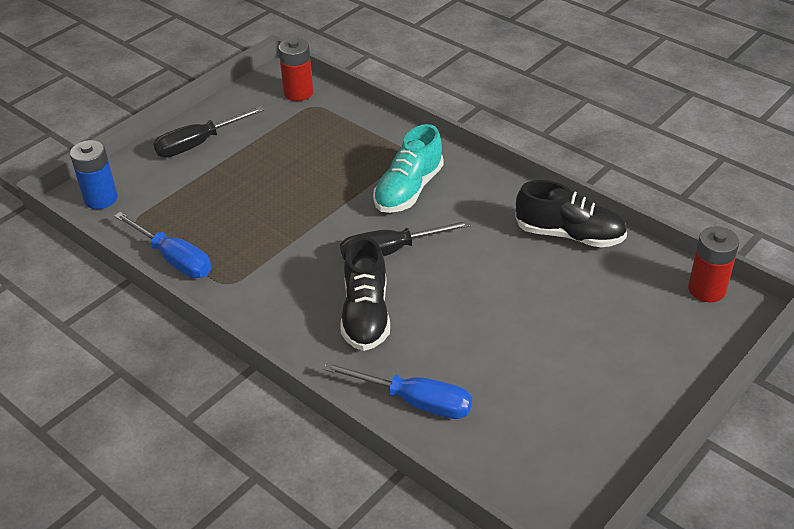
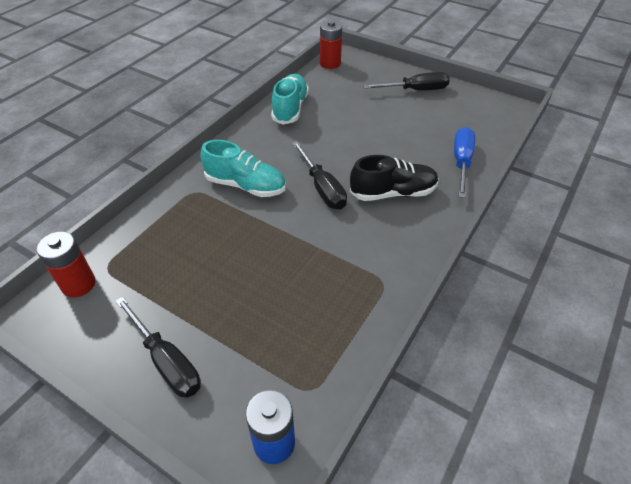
camera: 100 degrees left, 5 degrees up
(174, 259) = (362, 334): blue screwdriver -> none
(569, 235) = (290, 108): black shoe -> turquoise shoe
(620, 387) = (415, 90): none -> black screwdriver

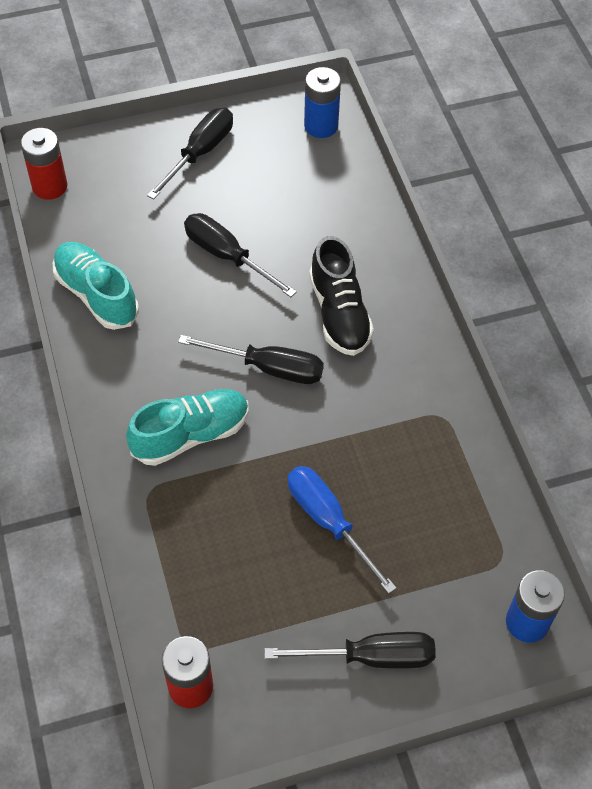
camera: 50 degrees left, 10 degrees up
(370, 133) = (227, 256): none -> black screwdriver
(393, 193) = (339, 313): black shoe -> black shoe turned 135 degrees clockwise
(461, 162) = (356, 220): blue screwdriver -> blue screwdriver (328, 522)
(496, 115) = (321, 126): none -> blue battery

